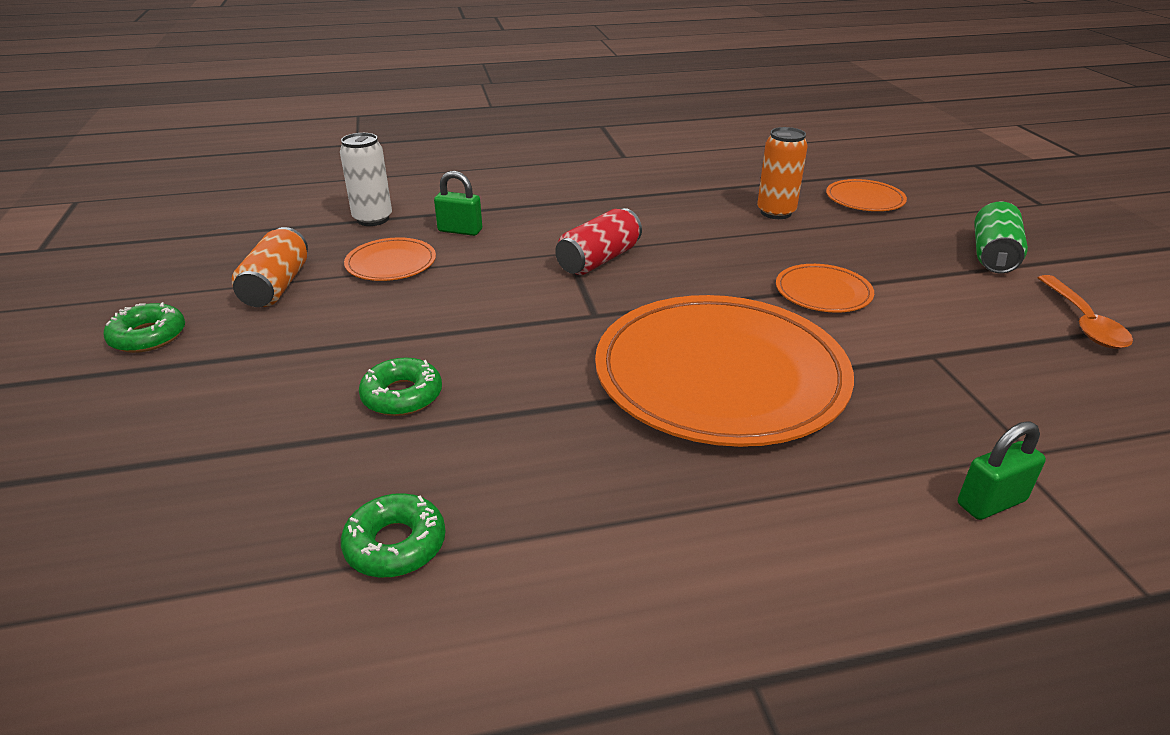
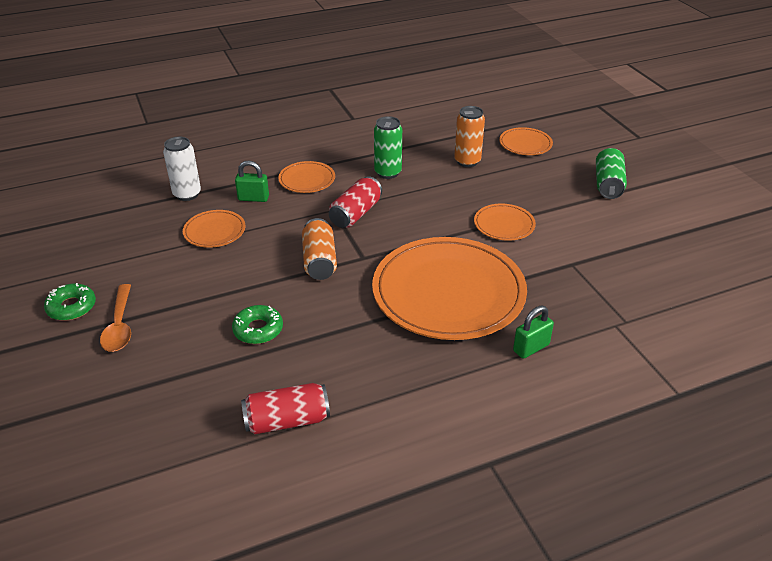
camera: 10 degrees left, 5 degrees up
(277, 286) = (142, 258): orange can -> orange can (319, 261)
(395, 544) = (287, 421): green donut -> red can
(541, 216) = (307, 179): none -> orange plate
(657, 217) = (388, 173): none -> green can
(991, 502) = (603, 354): green padlock -> green padlock (531, 348)
(1083, 322) = (659, 230): orange spoon -> orange spoon (120, 326)

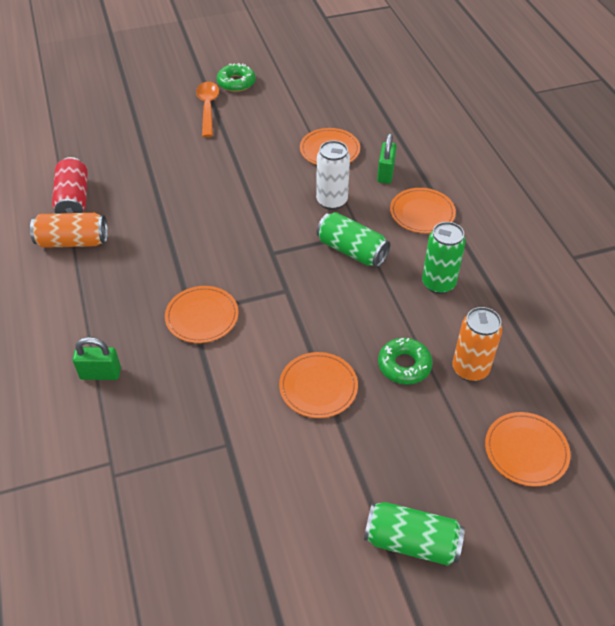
camera: 95 degrees right, 10 degrees up
(120, 326) = (208, 108): orange spoon -> orange spoon turned 90 degrees clockwise
(187, 194) = (394, 129): white can -> white can (332, 201)
(258, 329) = (182, 182): green donut -> green donut (404, 365)
(319, 261) = (272, 221): orange can -> orange can (73, 241)
(356, 214) = (352, 251): red can -> green can
(448, 292) = (202, 316): orange plate -> orange plate, size x0.44
(531, 348) = (100, 373): green padlock -> green padlock turned 60 degrees counterclockwise

